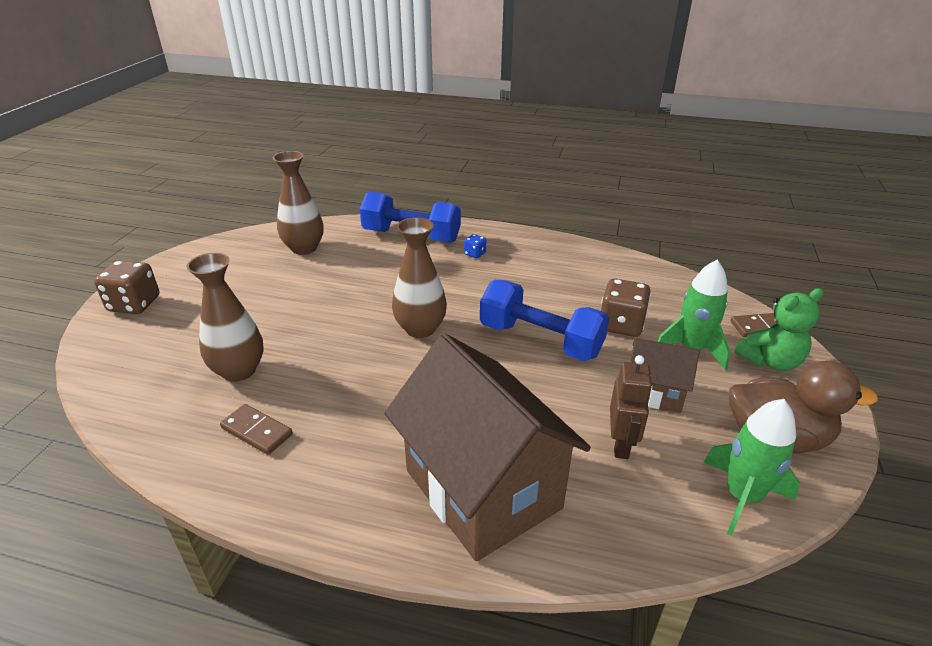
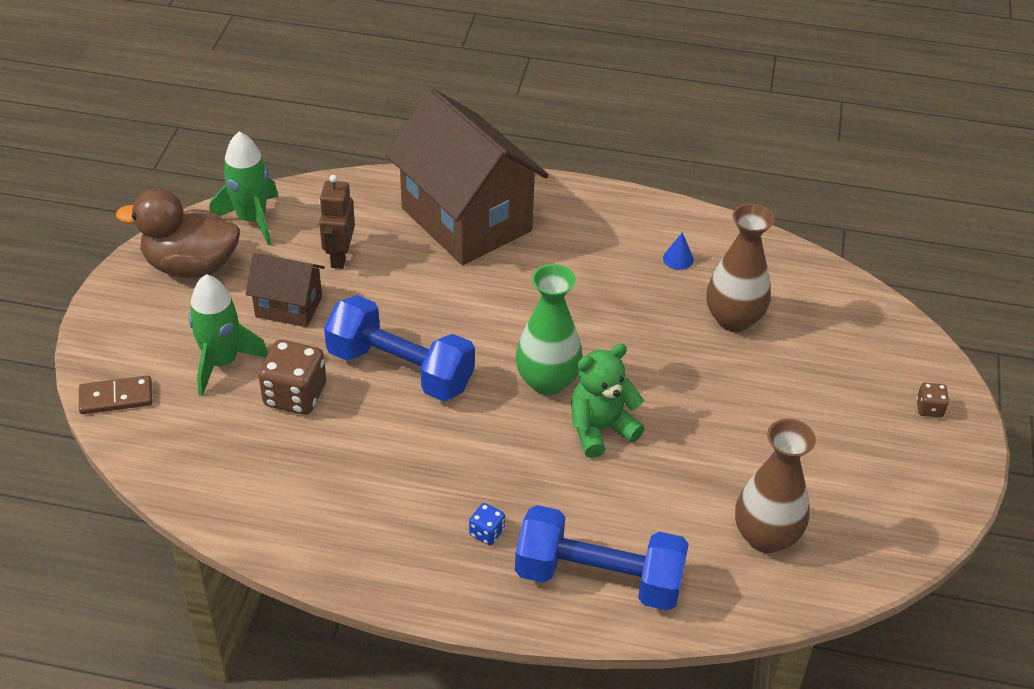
camera: 175 degrees right, 10 degrees up
(134, 304) = (929, 408): brown dice -> brown dice, size x0.49
(257, 431) = (678, 259): brown domino -> blue cone
(420, 329) = (547, 381): brown vase -> green vase
(770, 361) = (139, 348): green teddy bear -> green teddy bear (600, 429)

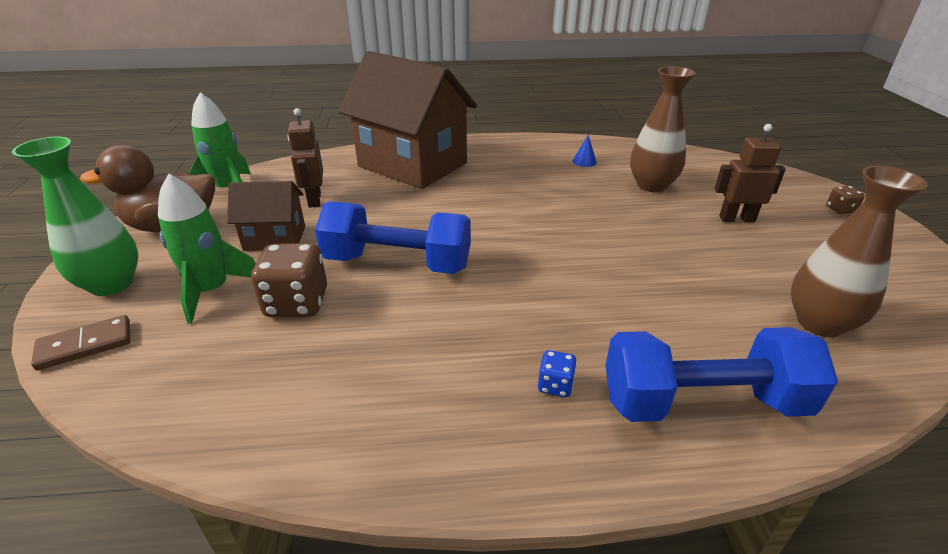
camera: 15 degrees left, 10 degrees down
(547, 381) = (536, 247): green vase -> green vase (112, 284)
(600, 429) = (605, 272): green teddy bear -> none
(793, 393) = (736, 219): none -> brown robot

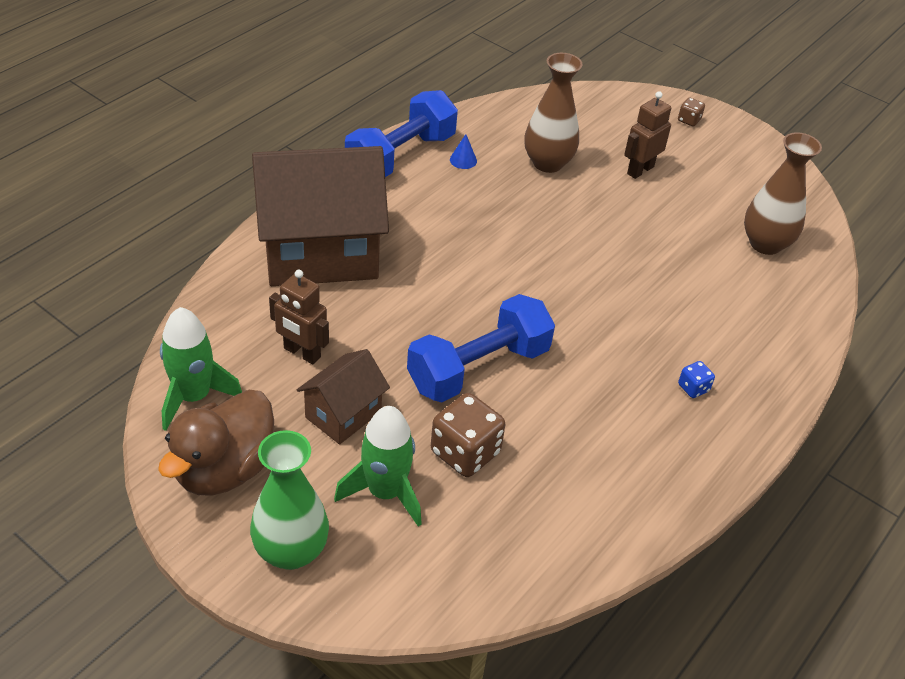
camera: 50 degrees left, 10 degrees up
(85, 345) = (378, 598): brown domino -> none
(702, 402) = (767, 344): blue dumbbell -> blue dumbbell (401, 156)

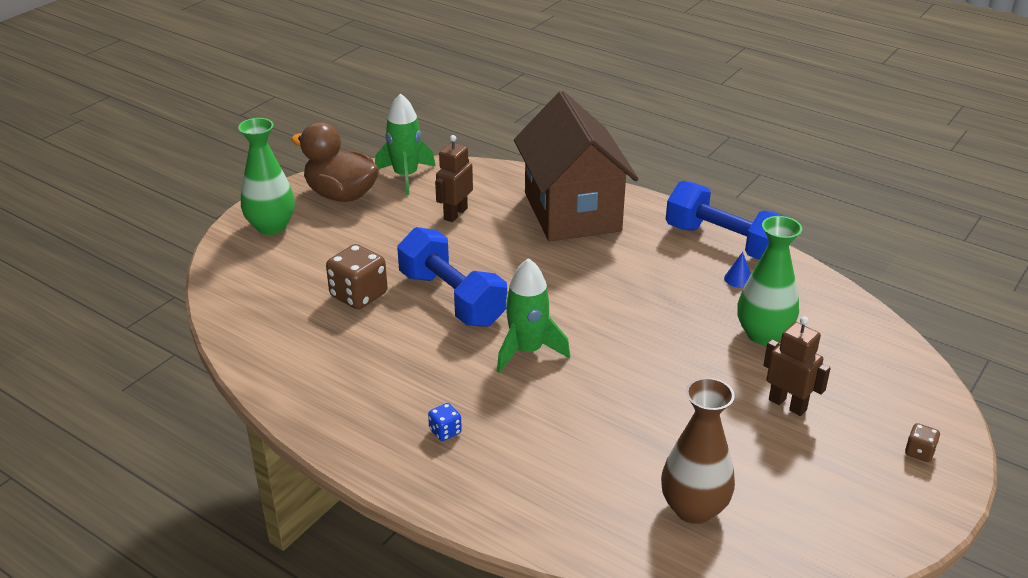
camera: 90 degrees right, 10 degrees down
(343, 414) = (394, 237): brown house -> none
(385, 492) = (320, 260): green rocket -> green rocket (527, 351)
(547, 163) = (763, 334): brown vase -> green vase

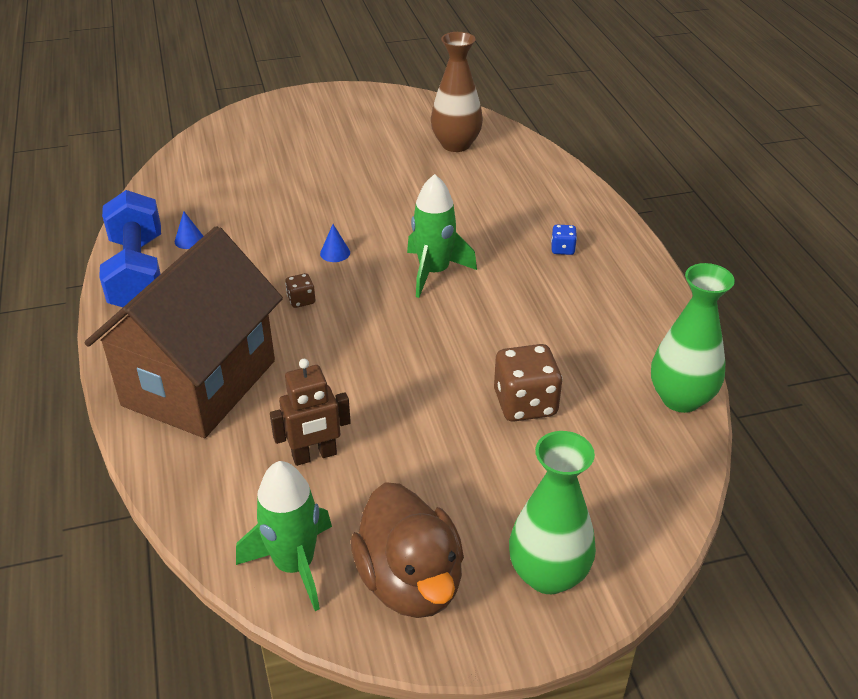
camera: 140 degrees left, 5 degrees up
(452, 299) = (440, 350): blue dumbbell -> none
(622, 326) = (335, 253): none -> blue cone
(763, 334) = (250, 198): green vase -> green vase (681, 398)
(787, 404) = (315, 158): brown robot -> none
(919, 452) = (291, 110): brown dice -> brown dice (301, 300)

